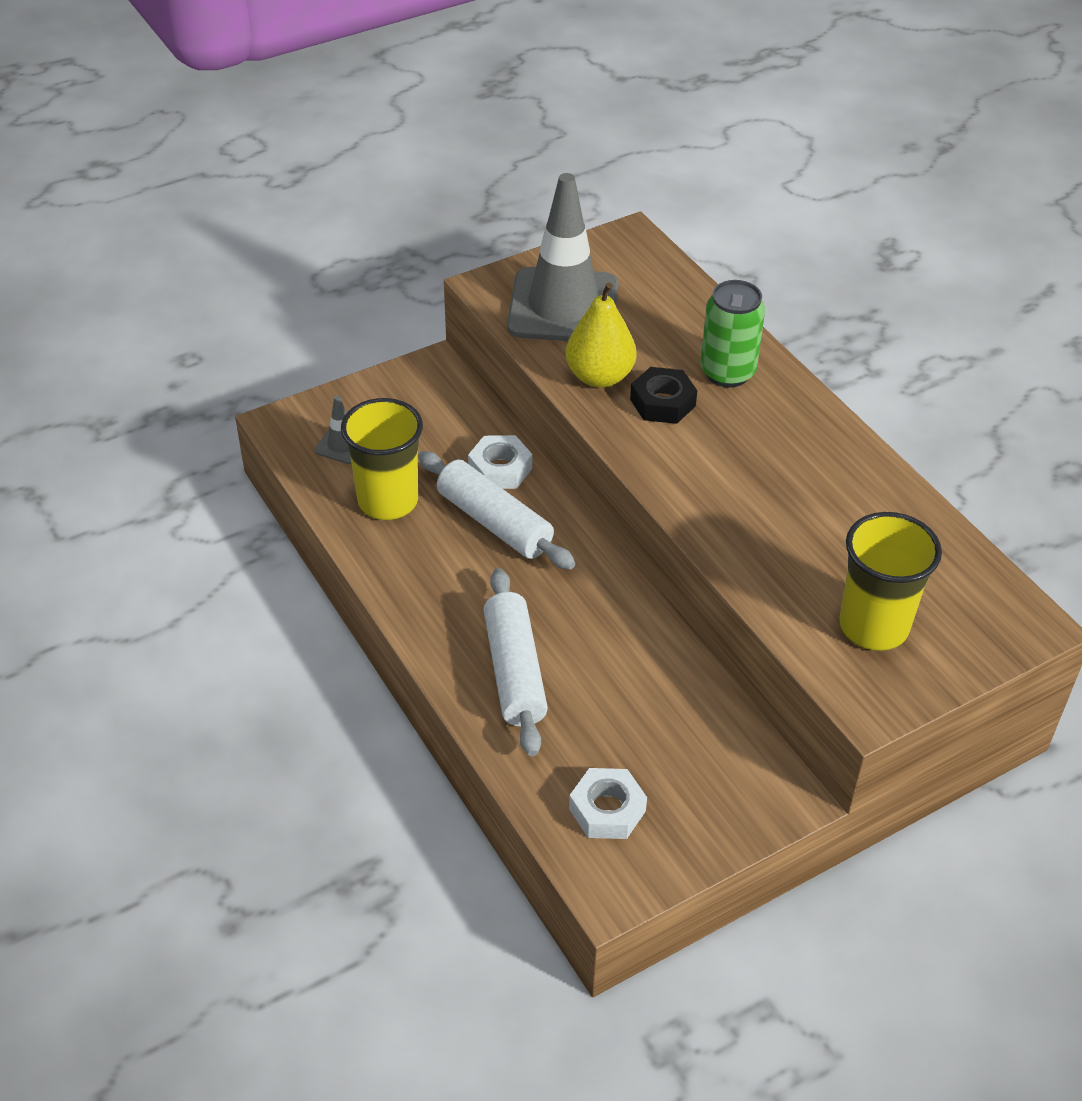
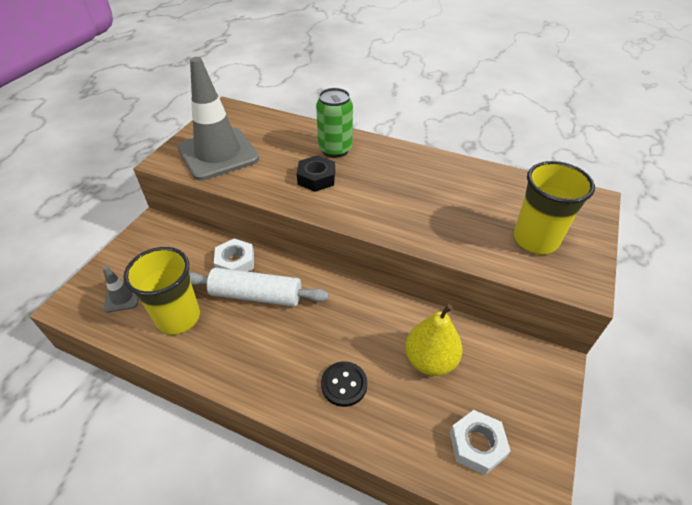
camera: 35 degrees left, 0 degrees up
(514, 672) = (344, 384): white rolling pin -> black button
(599, 377) = (270, 180): yellow pear -> yellow pear (430, 360)

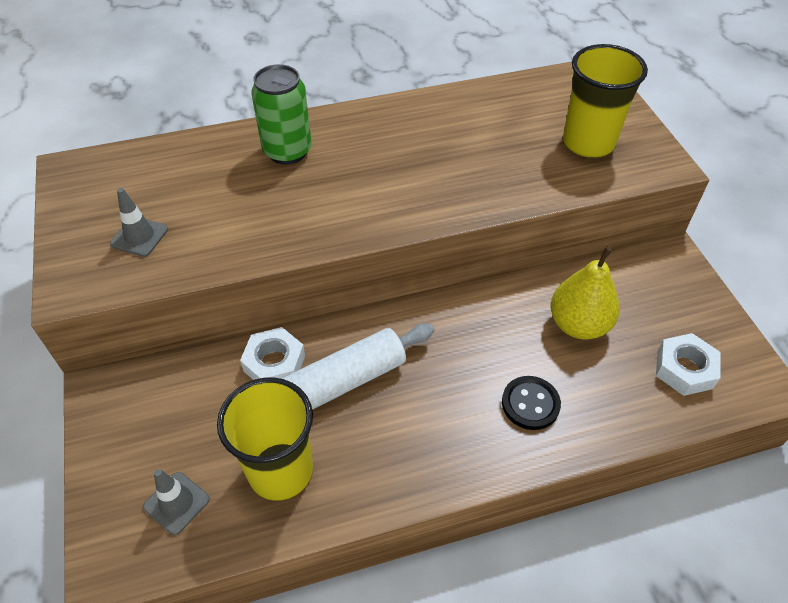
camera: 40 degrees left, 5 degrees up
(218, 154) = (139, 237): grey traffic cone -> grey traffic cone, size x0.41
(316, 178) = (306, 198): black nut -> none

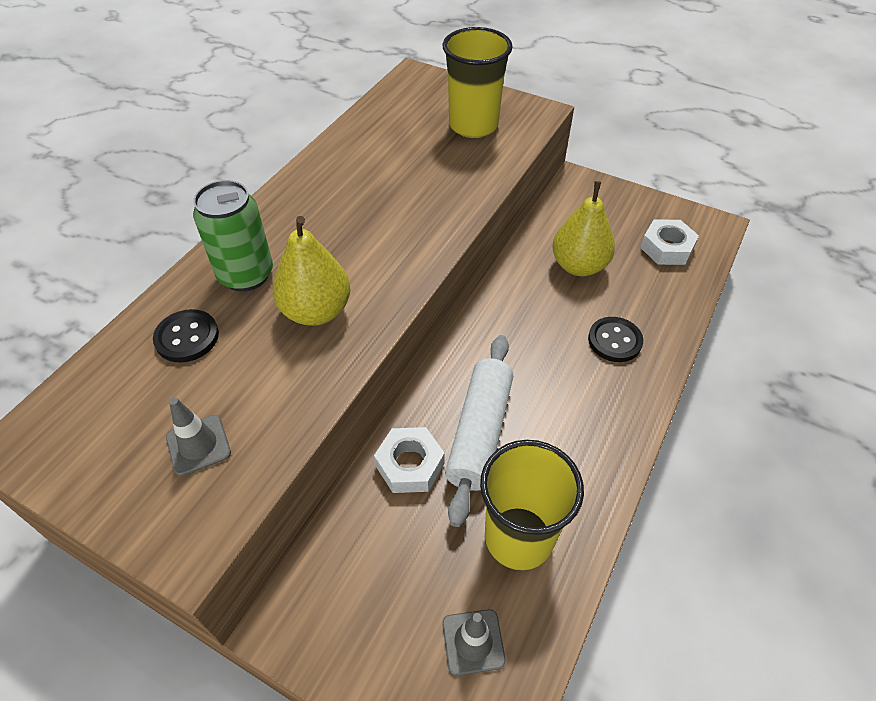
camera: 45 degrees left, 0 degrees up
(209, 168) = (187, 337): none -> black button
(298, 205) = (316, 311): none -> yellow pear

